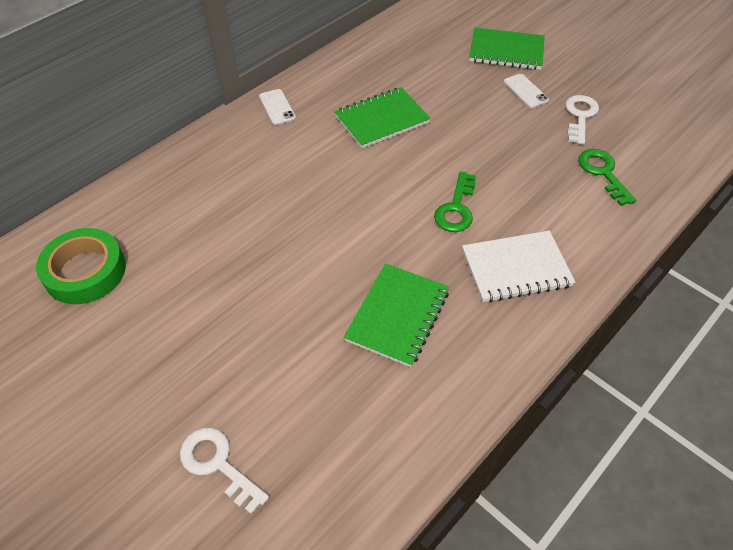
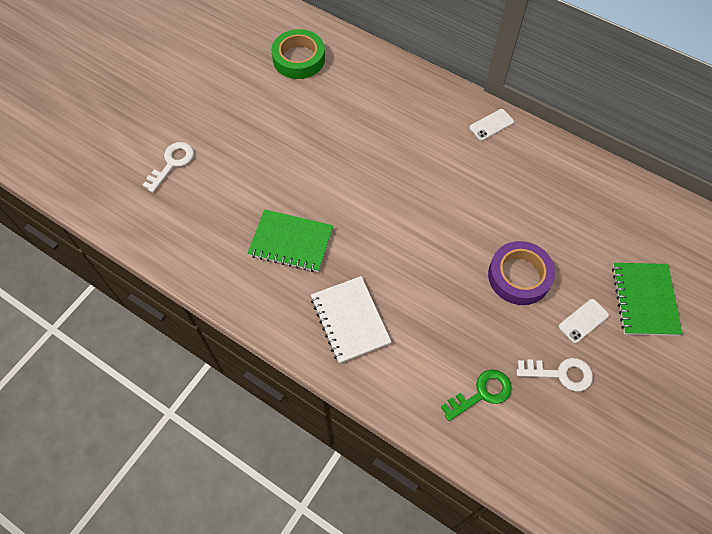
camera: 80 degrees right, 10 degrees up
(382, 120) = (500, 203): green notebook -> none
(456, 208) = (406, 271): green key -> none
(473, 123) = (519, 276): none -> purple tape

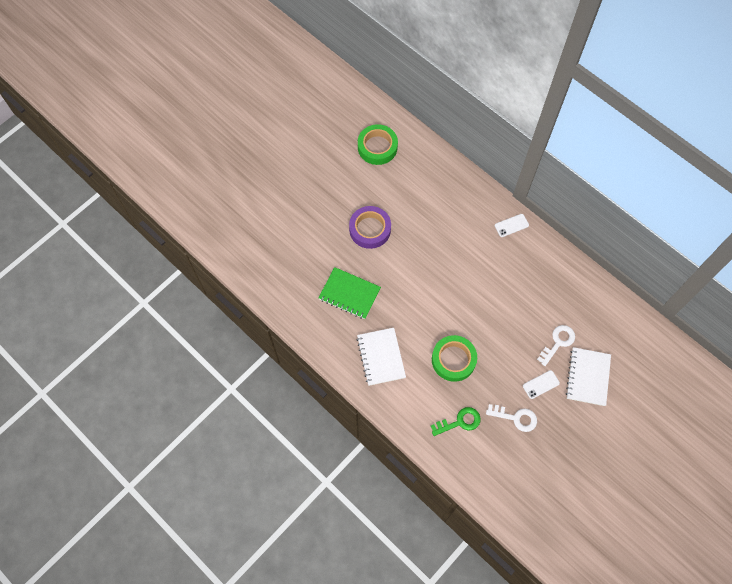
camera: 10 degrees right, 5 degrees up
(172, 163) = (273, 220): white key -> white key (558, 342)
(453, 307) = (453, 360): none -> green tape
(519, 276) = (504, 345): purple tape -> purple tape (370, 229)
(644, 300) = (588, 377): green notebook -> white notebook

